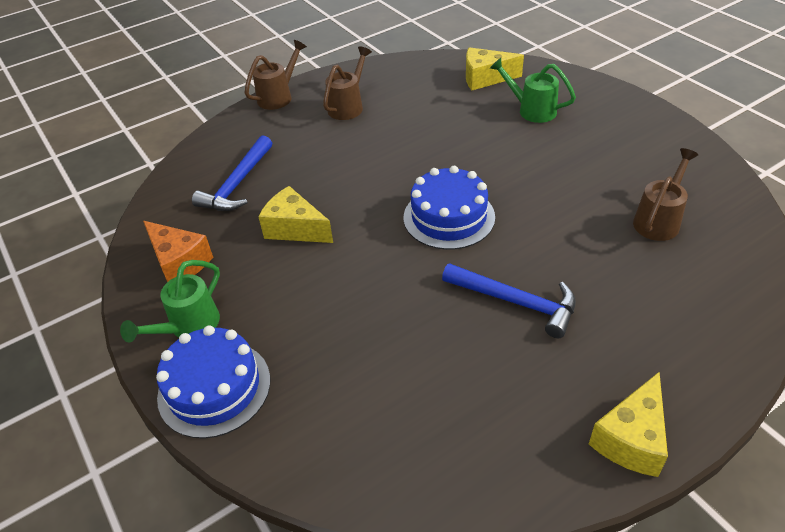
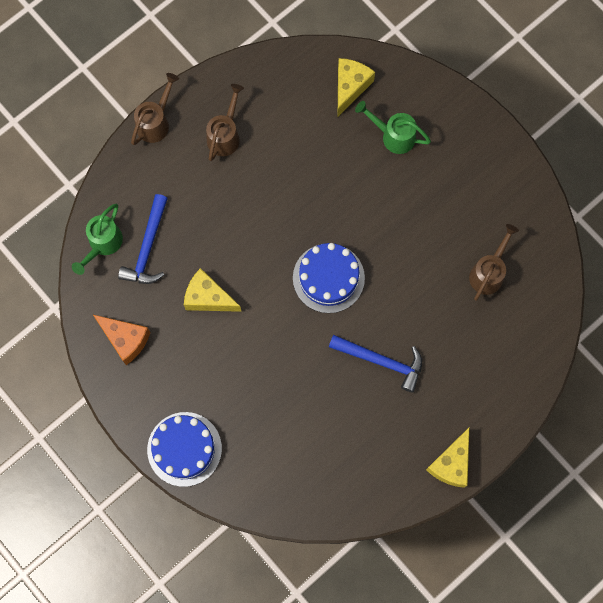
camera: 10 degrees left, 30 degrees up
(189, 326) = (152, 400): green watering can -> green watering can (103, 244)
(485, 78) = (350, 87): yellow cheese -> yellow cheese turned 120 degrees clockwise

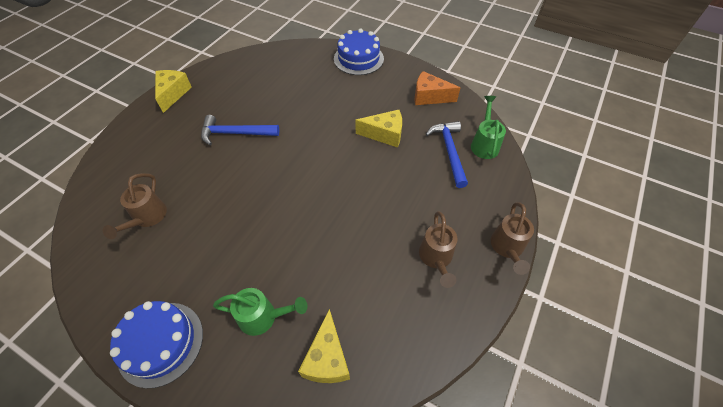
camera: 160 degrees right, 20 degrees down
(328, 278) = (294, 173): blue cake -> blue cake (161, 343)

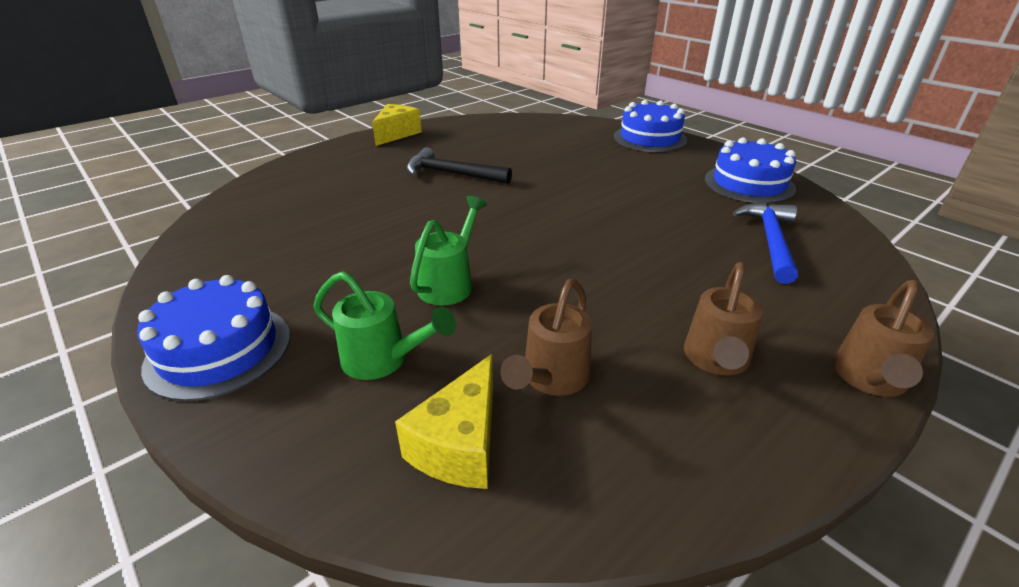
camera: 20 degrees right, 20 degrees down
(147, 218) = (295, 224): brown watering can -> brown watering can (552, 378)
(235, 133) = (452, 174): blue hammer -> black hammer
(384, 134) = (665, 207): yellow cheese -> none
(429, 97) = (749, 183): orange cheese -> blue cake
(484, 144) = (837, 244): green watering can -> green watering can (449, 283)

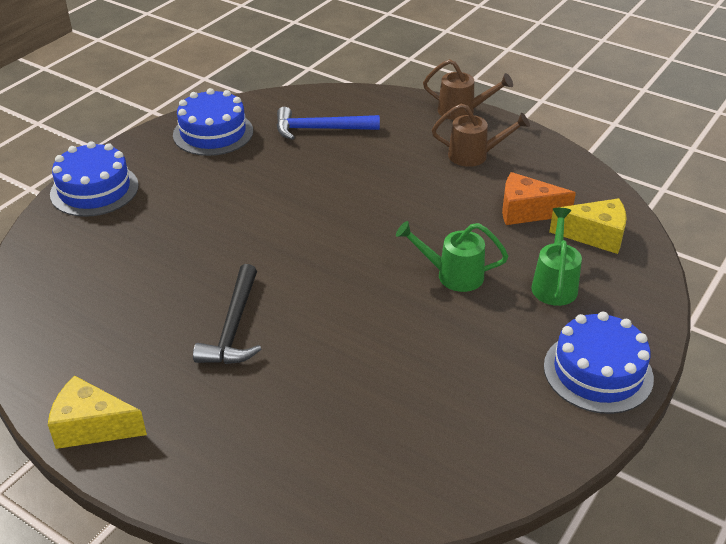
camera: 105 degrees left, 5 degrees up
(552, 378) = (526, 211): brown watering can -> orange cheese

